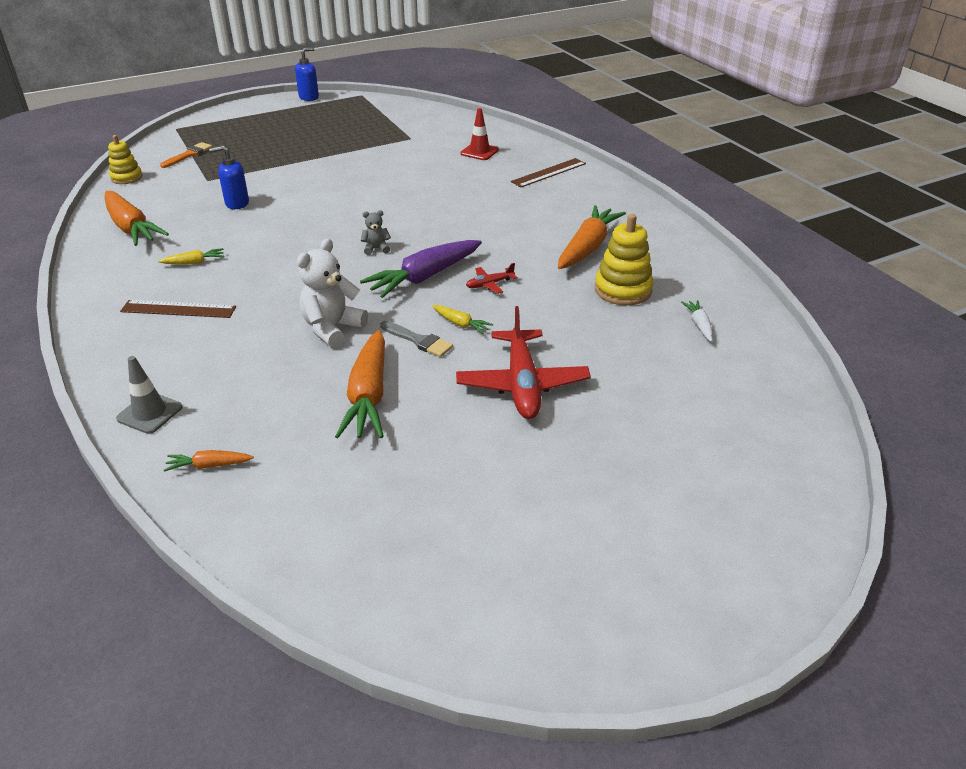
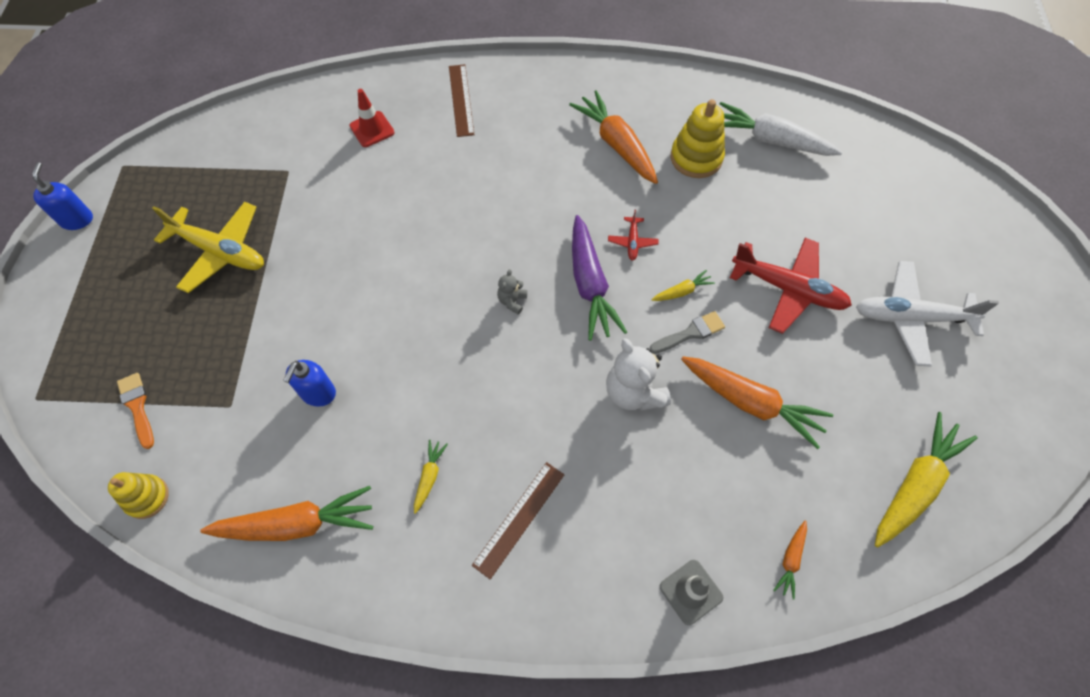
camera: 60 degrees left, 25 degrees up
(323, 140) = (220, 252): none -> yellow plane
(346, 536) = (915, 484): none -> yellow carrot
(566, 480) = (910, 318): none -> white plane
(699, 325) = (770, 140): white carrot -> white carrot, size x2.14

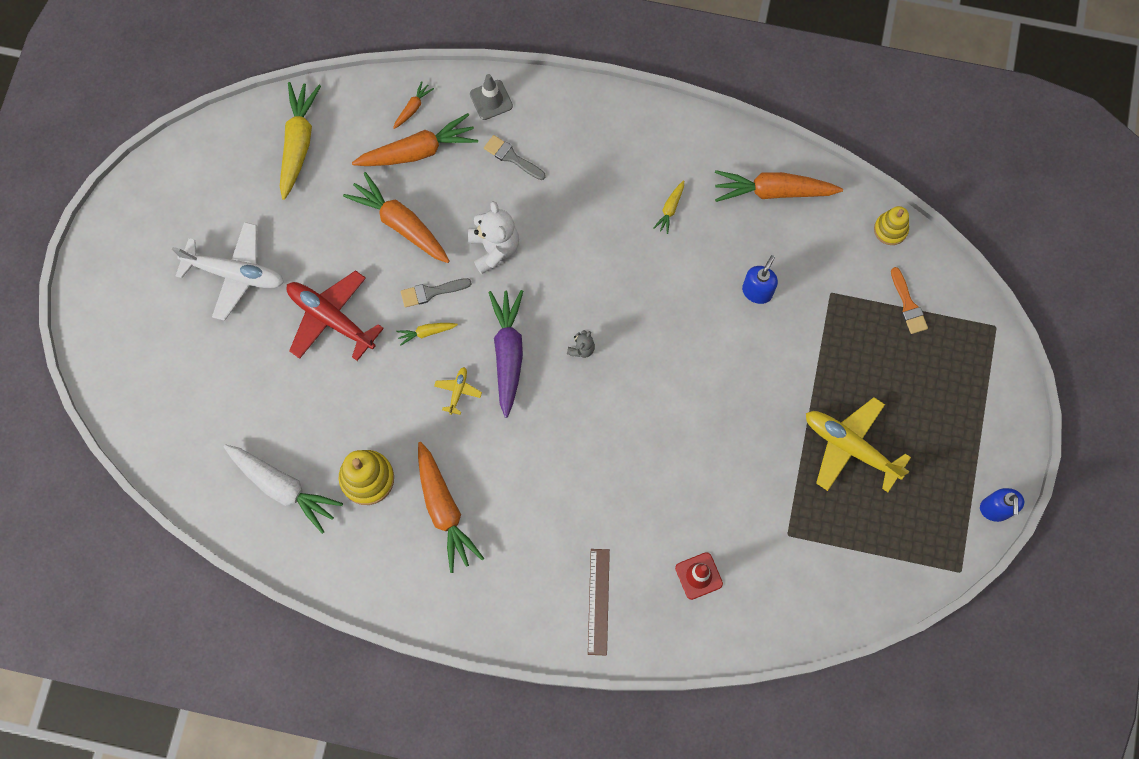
camera: 170 degrees left, 10 degrees up
(519, 519) = (605, 167): brown ruler -> none
(632, 242) = (458, 391): red plane -> yellow plane
(642, 512) = (512, 157): none -> grey brush
(762, 500) = (418, 151): none -> orange carrot
(915, 484) = (298, 142): yellow carrot -> yellow carrot turned 135 degrees clockwise

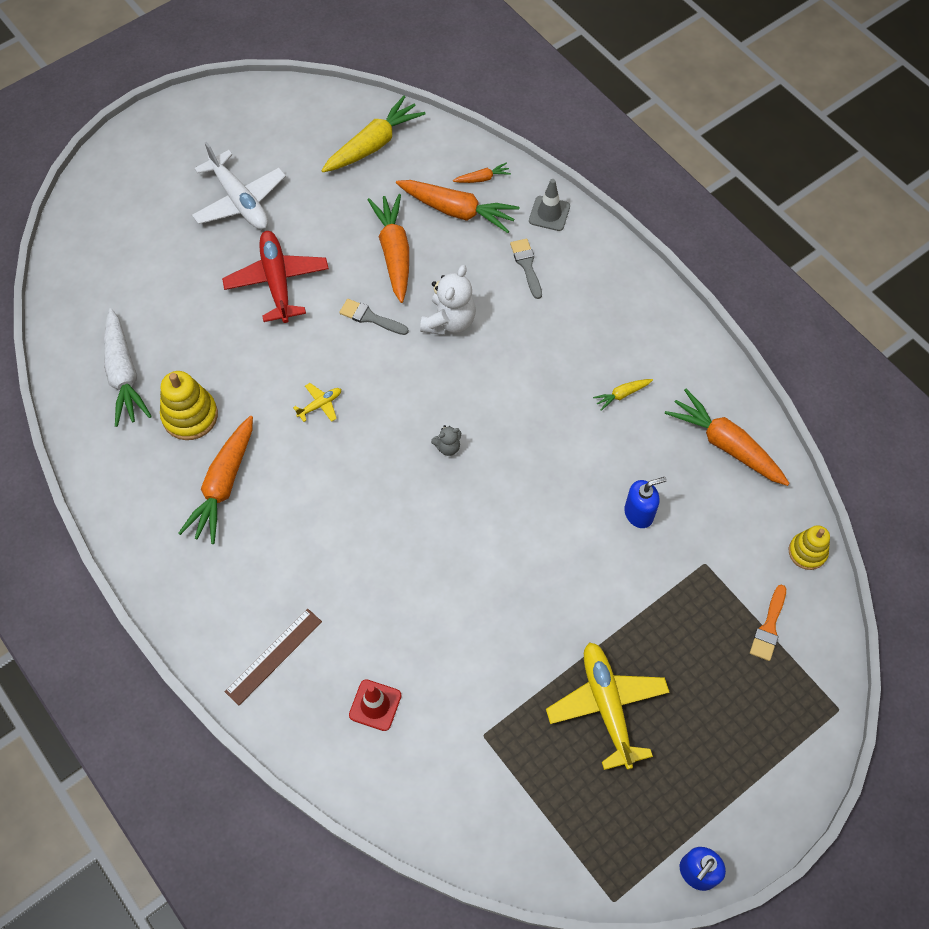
camera: 40 degrees right, 10 degrees down
(426, 333) = (338, 344): yellow carrot -> none
(508, 353) = (386, 406): purple carrot -> none

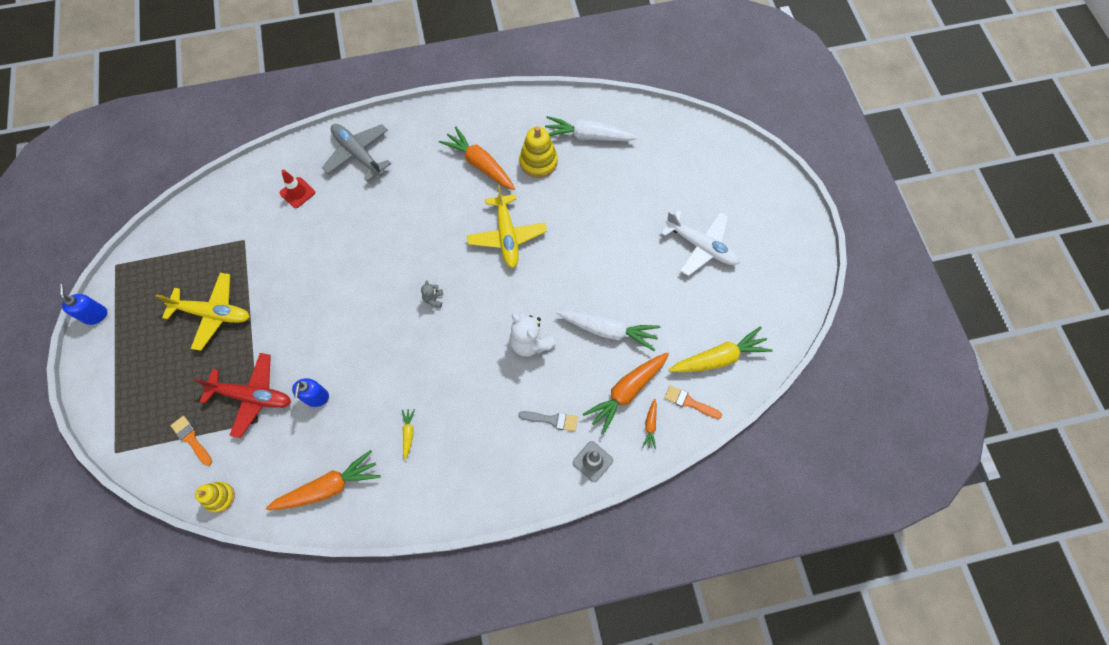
camera: 115 degrees right, 5 degrees up
(240, 201) = (701, 246): white plane -> white plane turned 135 degrees counterclockwise
(274, 656) = (358, 154): brown ruler -> grey plane
(277, 281) = (619, 245): red plane -> red plane (253, 396)
(320, 405) = (507, 236): yellow plane -> yellow plane, size x2.22
(370, 317) = (559, 292): grey brush -> none
(374, 144) = (719, 358): yellow carrot -> yellow carrot turned 90 degrees counterclockwise
(394, 252) = (608, 330): orange carrot -> white carrot
(438, 154) = (689, 402): none -> orange brush

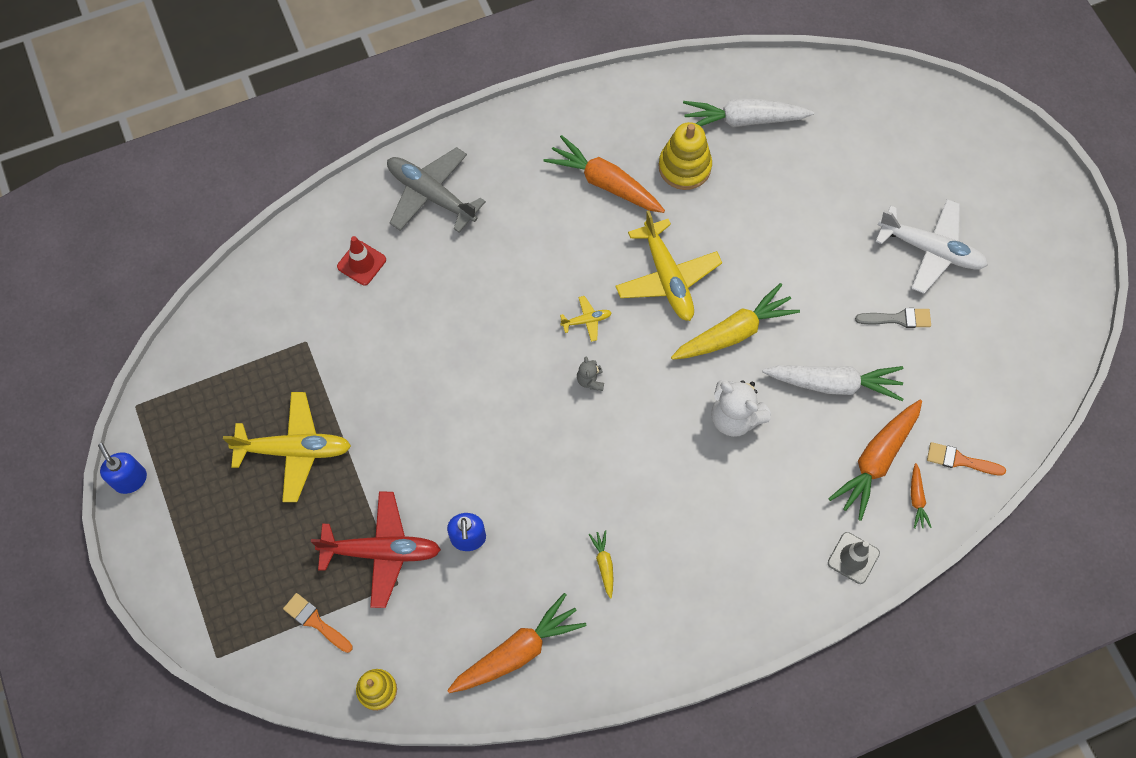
camera: 10 degrees left, 0 degrees up
(442, 257) = (586, 320): none -> yellow plane
(552, 420) = (788, 514): grey brush -> grey brush (898, 319)
(719, 358) = (986, 395): yellow carrot -> yellow carrot (734, 332)

